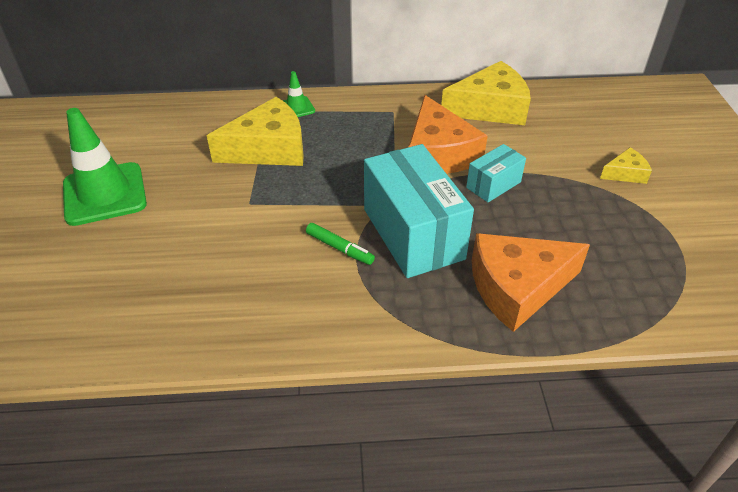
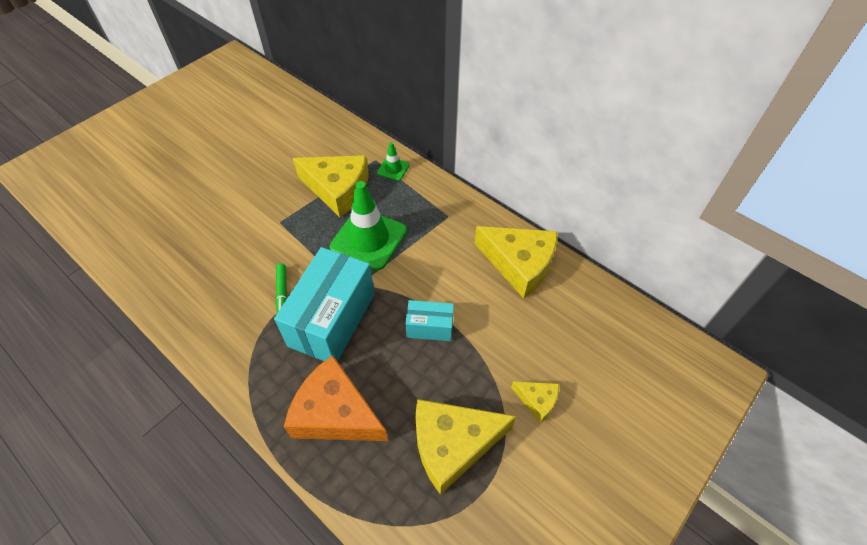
camera: 45 degrees right, 10 degrees up
(104, 194) = (225, 159): green traffic cone -> green traffic cone (368, 239)
(438, 153) = (429, 273): orange cheese -> none
(621, 237) = (453, 444): none -> yellow cheese

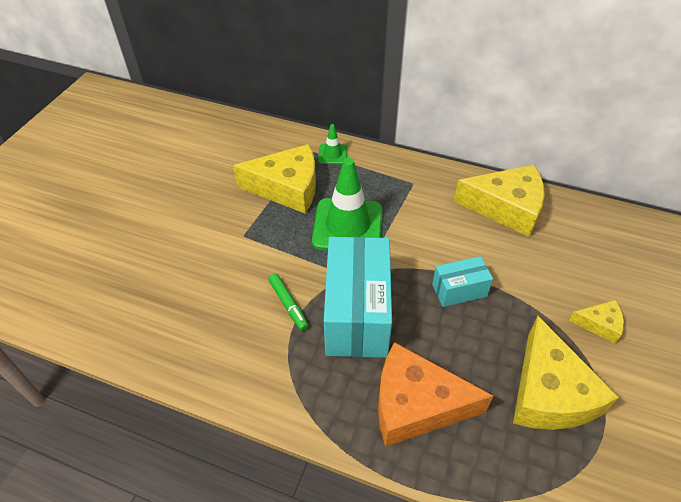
camera: 20 degrees left, 5 degrees down
(453, 444) = (549, 392): yellow cheese -> yellow cheese turned 60 degrees counterclockwise

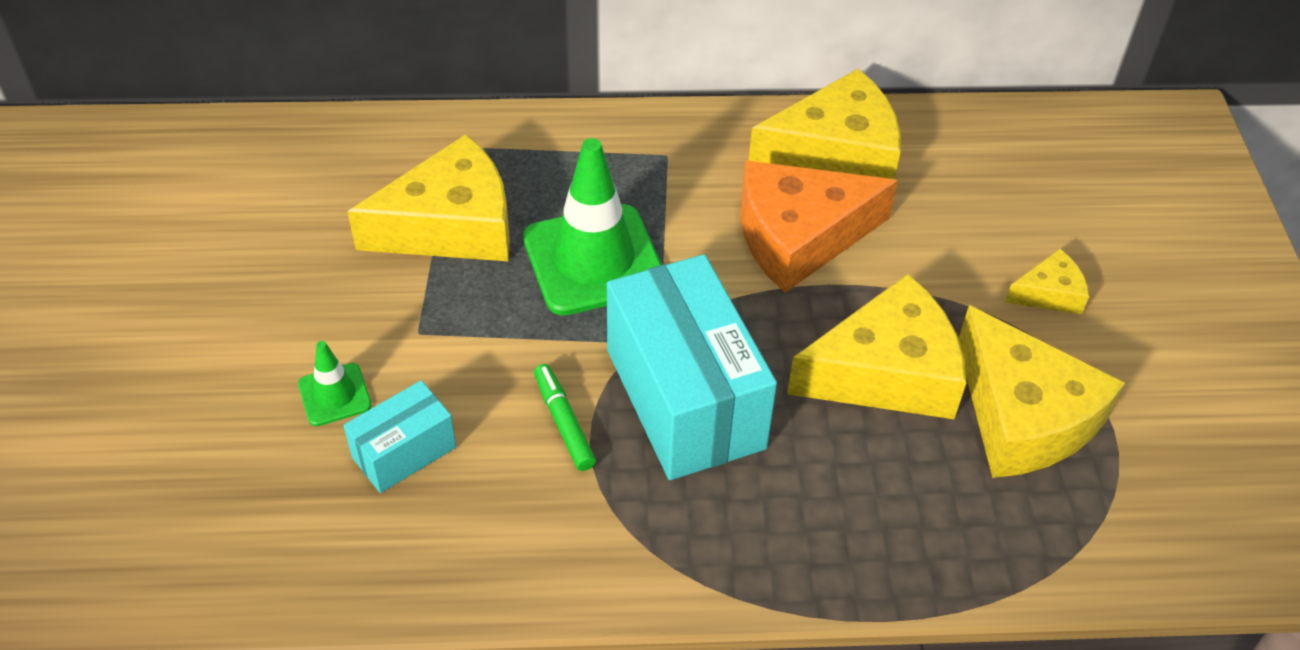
camera: 25 degrees left, 0 degrees up
(288, 305) = (564, 422): green marker -> green marker turned 150 degrees counterclockwise
(332, 154) = (500, 142): green traffic cone -> green traffic cone (334, 395)
(416, 404) = (844, 502): orange cheese -> orange cheese (799, 237)
(459, 290) = (825, 309): turquoise box -> turquoise box (404, 452)
(477, 337) = (886, 372): none -> yellow cheese

